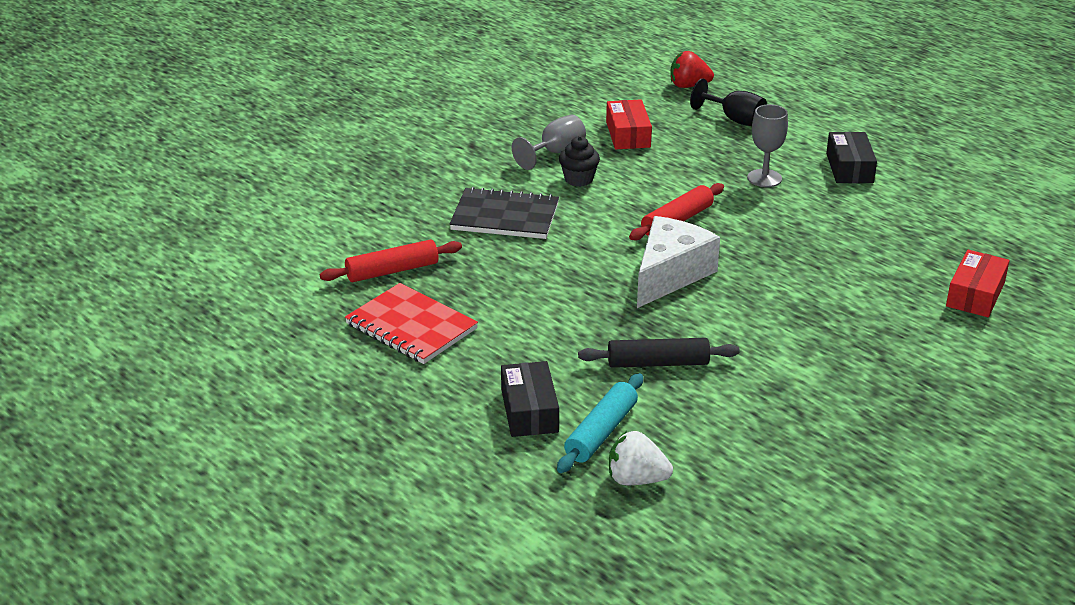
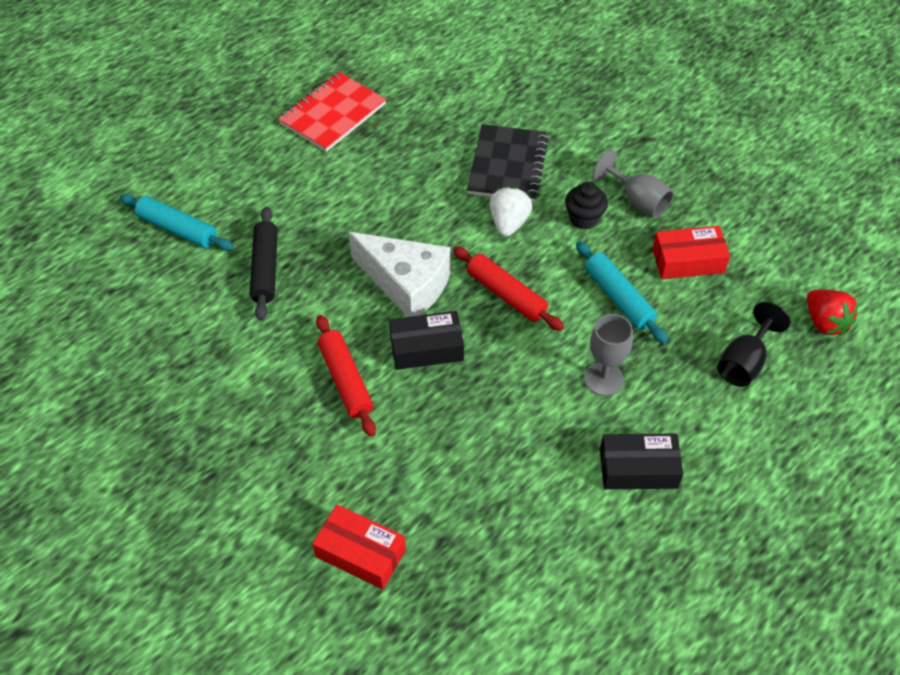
camera: 90 degrees right, 20 degrees up
(392, 271) = (415, 98): red rolling pin -> red rolling pin (346, 380)
(529, 410) = (212, 186): black box -> black box (426, 348)
(636, 479) = (116, 249): white strawberry -> white strawberry (509, 223)
(674, 167) = (618, 298): none -> turquoise rolling pin
(688, 86) = (824, 322): red strawberry -> red strawberry turned 150 degrees clockwise

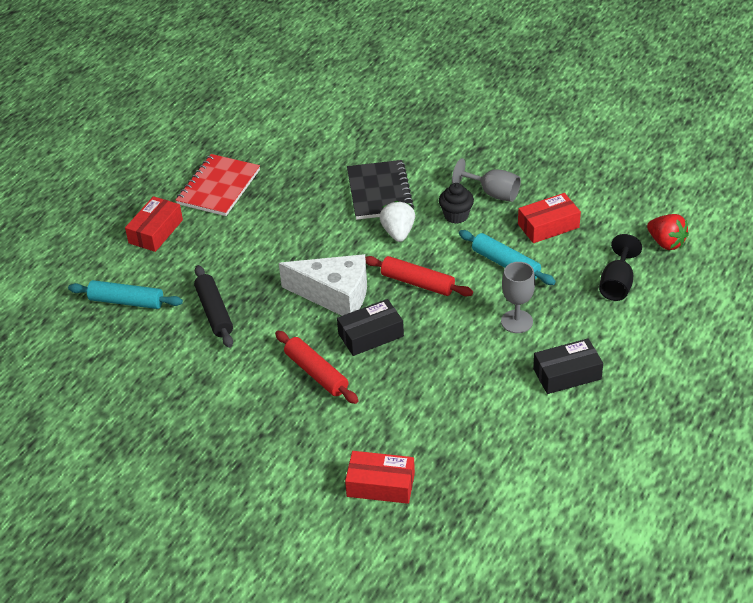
camera: 15 degrees left, 10 degrees down
(244, 151) = (155, 231): none -> red box

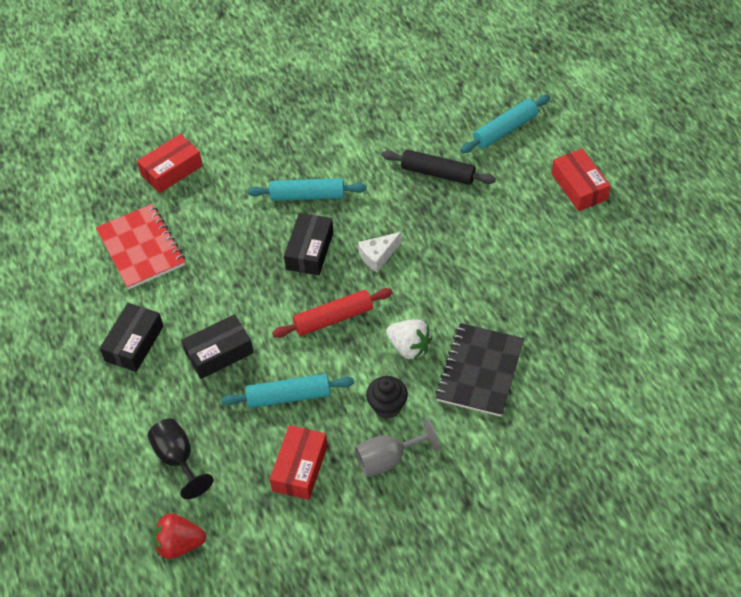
camera: 130 degrees right, 10 degrees up
(218, 187) = (603, 259): red notebook -> red notebook (141, 248)
(316, 373) = (307, 196): red rolling pin -> turquoise rolling pin
(335, 295) = (378, 256): white cheese -> white cheese, size x0.50
(379, 192) = (480, 371): black notebook -> black notebook turned 75 degrees clockwise
(516, 321) = (219, 353): grey goblet -> black box

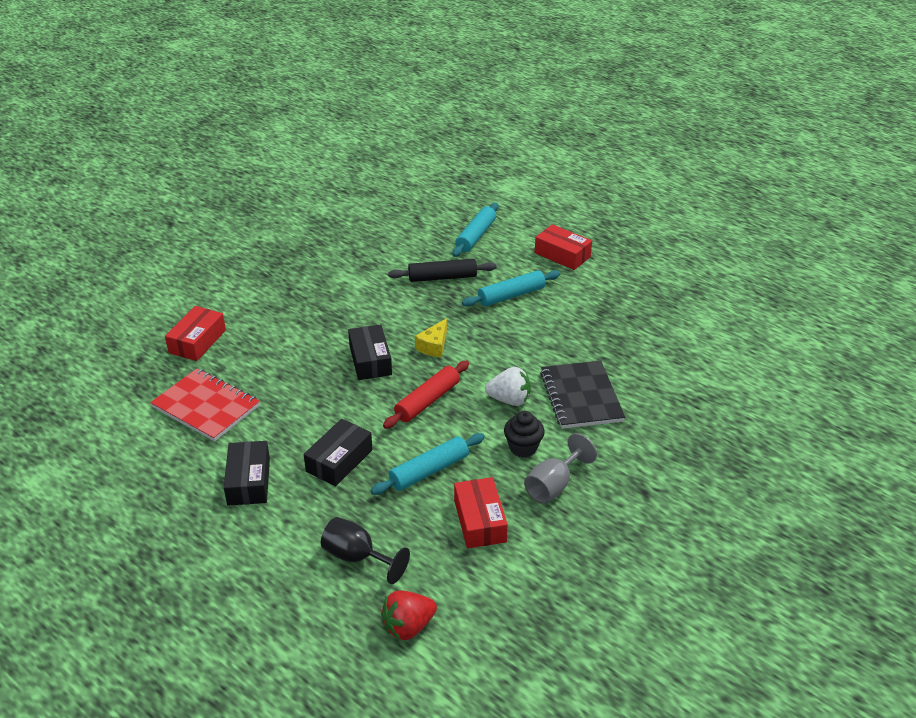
camera: 30 degrees left, 15 degrees down
(307, 196) = (340, 323): turquoise rolling pin -> turquoise rolling pin (511, 295)
(378, 256) = (434, 346): white cheese -> yellow cheese

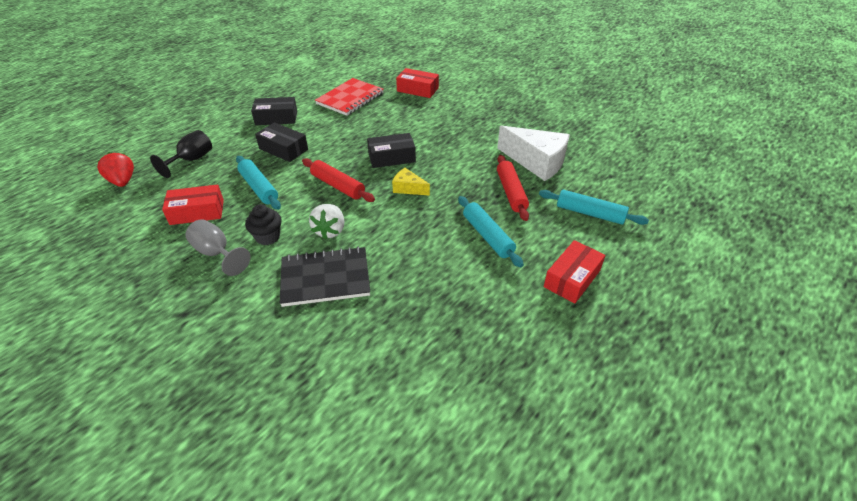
camera: 90 degrees right, 5 degrees up
(389, 257) = (536, 162): none -> white cheese
(442, 277) = (511, 192): black rolling pin -> red rolling pin

